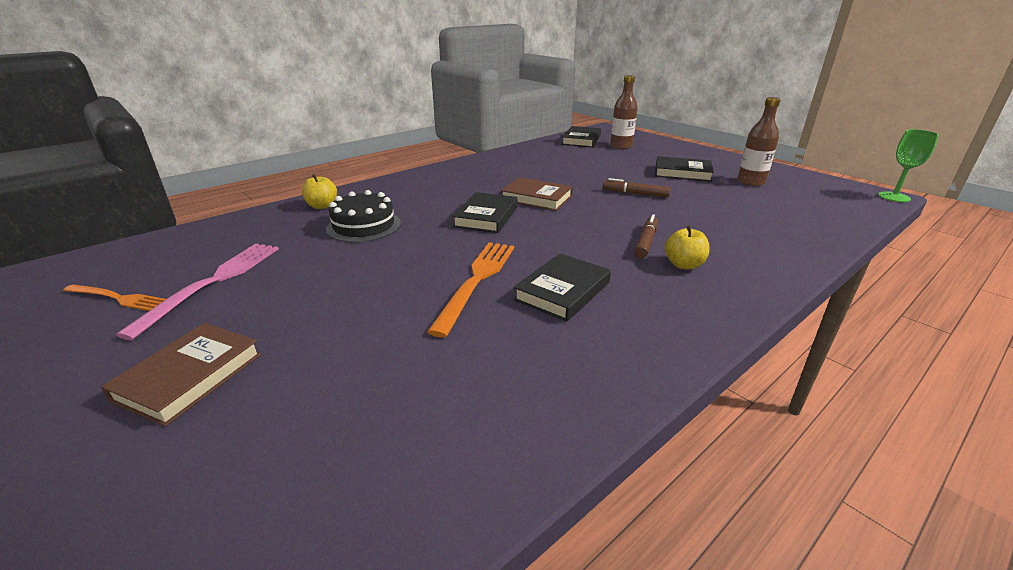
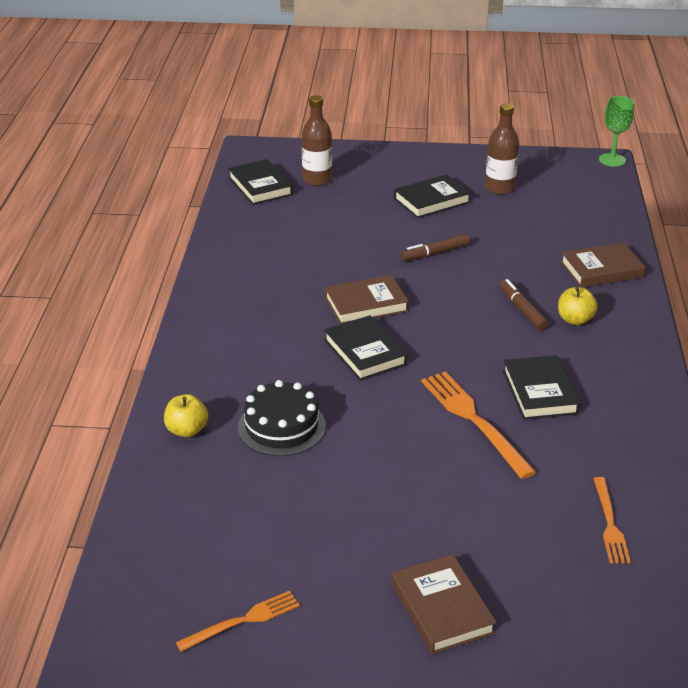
camera: 45 degrees left, 5 degrees up
(213, 282) = (287, 556): pink fork -> none
(426, 419) = (609, 524): none -> orange fork
(769, 248) = (601, 270): none -> brown book

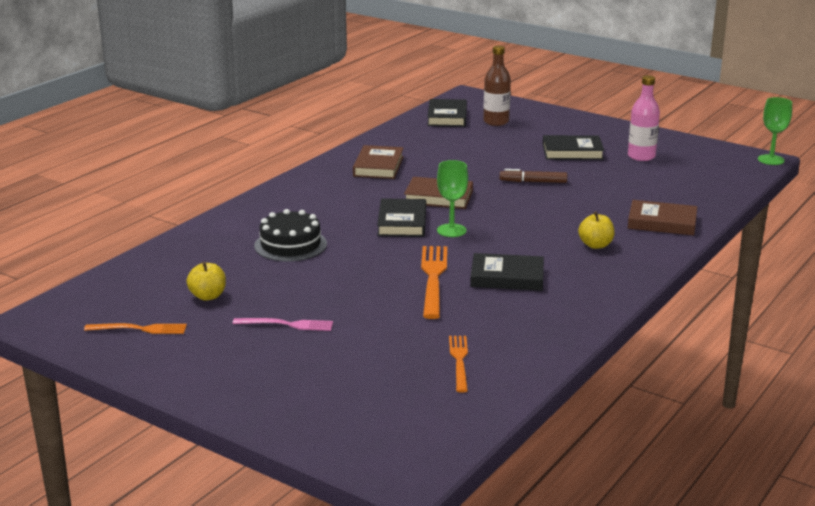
camera: 30 degrees right, 10 degrees down
(187, 430) = (226, 230): yellow apple -> yellow apple (208, 296)
(396, 545) = (287, 324): none -> pink fork
(425, 347) = (451, 230): none -> green goblet
(442, 608) = (274, 364): brown book -> brown book (378, 166)
(499, 188) = (641, 156): brown bottle -> pink bottle
(522, 310) = (559, 229): brown marker -> none
(539, 392) = (507, 277): black book -> black book turned 75 degrees clockwise
(609, 524) = (459, 361): orange fork -> orange fork turned 150 degrees clockwise

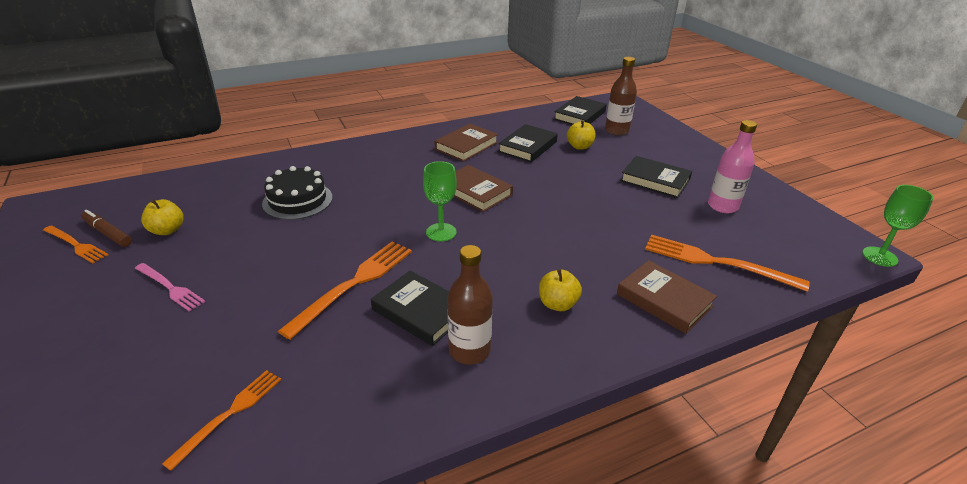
camera: 30 degrees right, 10 degrees up
(402, 222) = (412, 208): black book -> black book (527, 147)
(480, 142) = (579, 146): none -> yellow apple
(533, 182) = (580, 202): brown marker -> brown marker (108, 233)
(570, 285) = (469, 350): none -> brown bottle
(672, 192) = (716, 262): none -> orange fork

